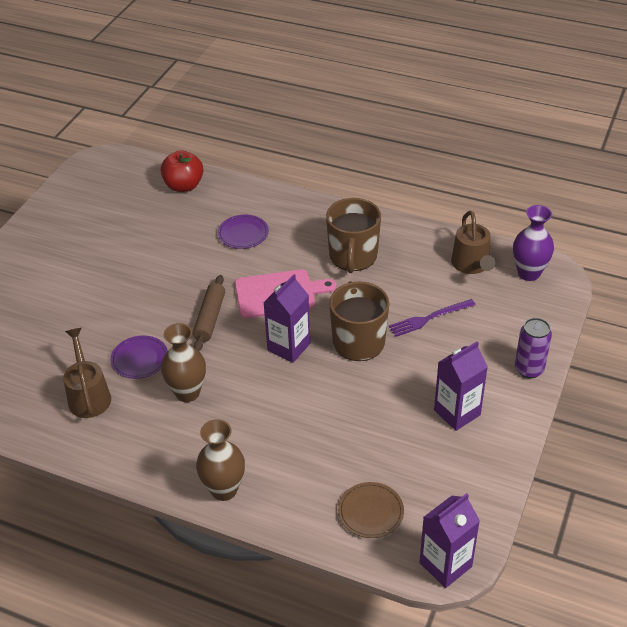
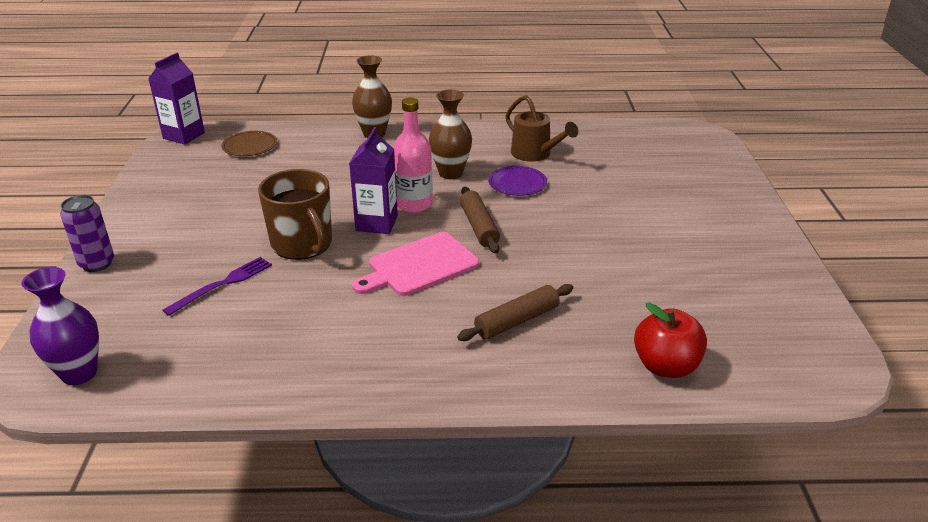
camera: 155 degrees right, 10 degrees down
(243, 234) = (517, 321): purple plate -> brown rolling pin
(245, 360) = (414, 204): none -> pink bottle
(353, 257) = (347, 330): brown mug -> none
(457, 412) = (180, 214): purple carton -> none
(472, 265) = (168, 362): brown watering can -> none

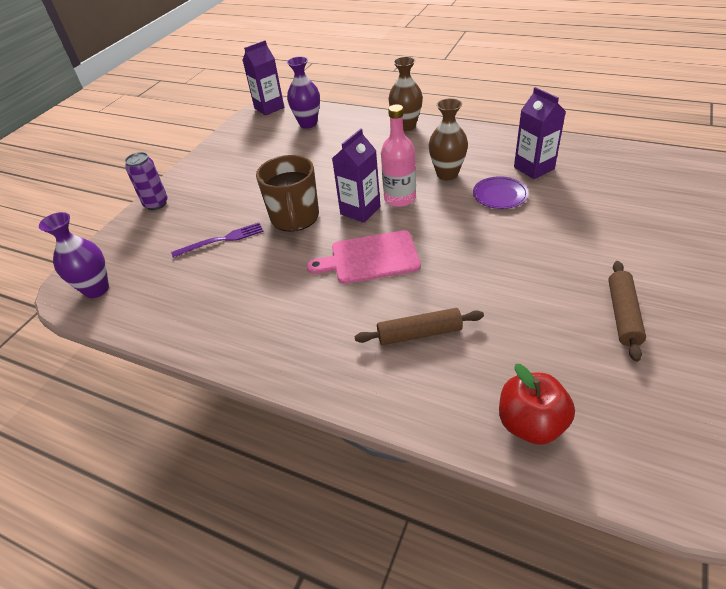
camera: 30 degrees right, 10 degrees up
(250, 146) = (308, 124): brown plate -> purple vase
(479, 227) = (441, 231): brown rolling pin -> brown rolling pin (623, 315)
(535, 154) = (534, 168): brown watering can -> purple carton

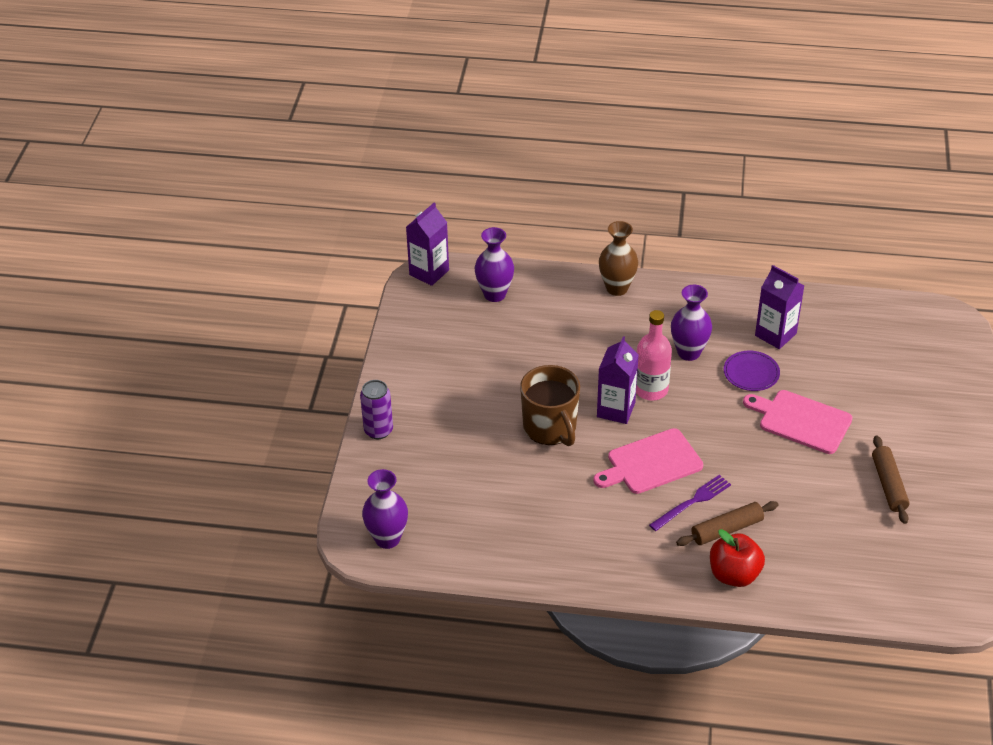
camera: 20 degrees left, 0 degrees up
(221, 240) = (485, 465): purple fork -> purple fork (692, 502)
(447, 174) = (688, 352): brown vase -> purple vase
(531, 424) = (838, 586): red apple -> red apple (734, 575)
(537, 240) = (801, 421): none -> pink cutting board

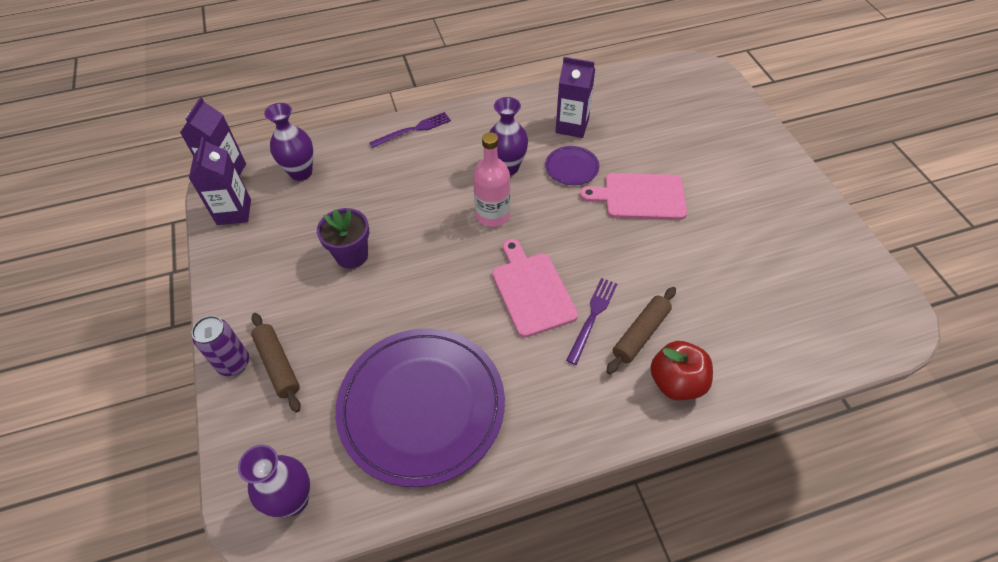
camera: 25 degrees left, 10 degrees up
(508, 381) = (352, 255): none -> purple flower pot
(512, 514) = (421, 406): none -> purple plate
(550, 428) = (416, 290): brown mug -> none
(616, 410) = (470, 247): purple carton -> purple carton (234, 212)
(617, 288) = (413, 130): brown vase -> purple fork
(651, 463) = (532, 290): pink cutting board -> pink cutting board turned 120 degrees clockwise
(888, 485) = (749, 229): brown rolling pin -> brown rolling pin (278, 365)

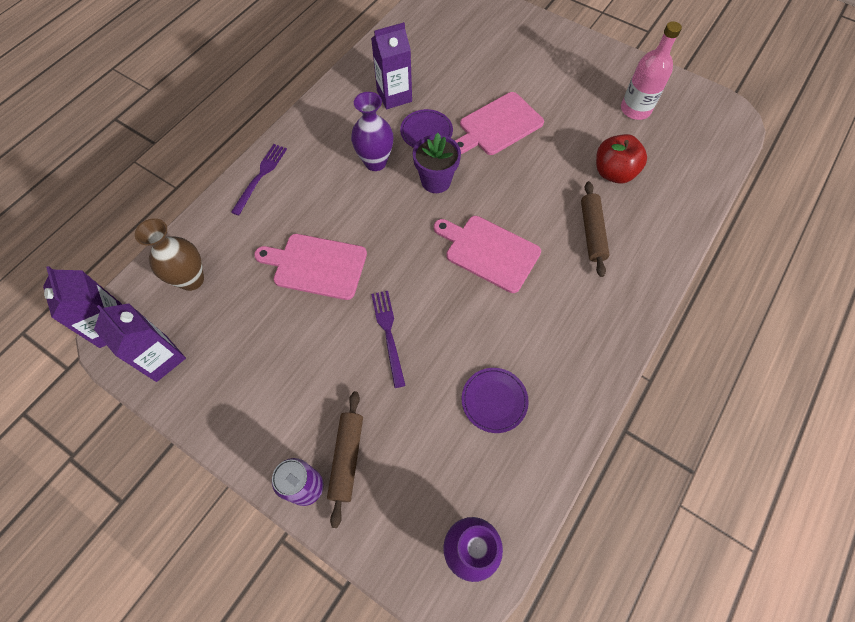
camera: 40 degrees left, 10 degrees up
(278, 365) = (347, 458): brown rolling pin -> brown rolling pin turned 75 degrees clockwise
(301, 172) = (191, 279): purple vase -> brown vase
(352, 255) = (317, 322): purple flower pot -> purple flower pot (436, 181)
(390, 216) = (316, 266): none -> pink cutting board
(421, 406) = (494, 400): purple plate -> purple plate, size x0.41
(492, 215) = (401, 210): pink bottle -> pink bottle (635, 109)
(592, 317) = (549, 242): purple fork -> purple fork (388, 334)
(676, 382) = (644, 251): red apple -> red apple (613, 173)

